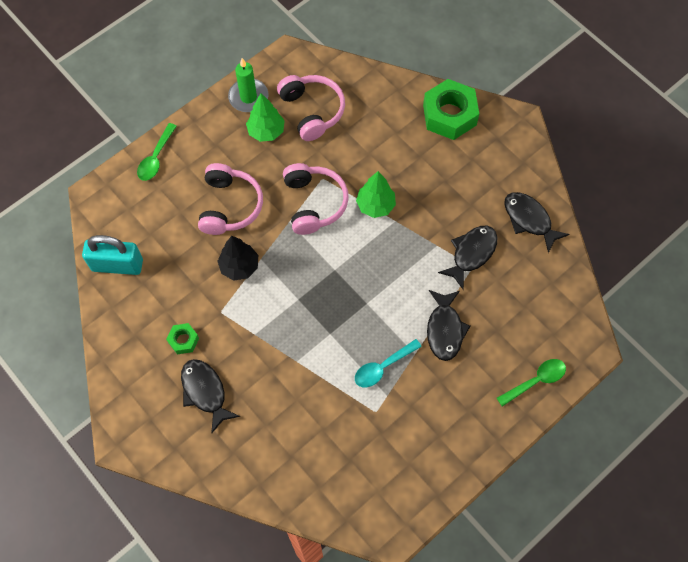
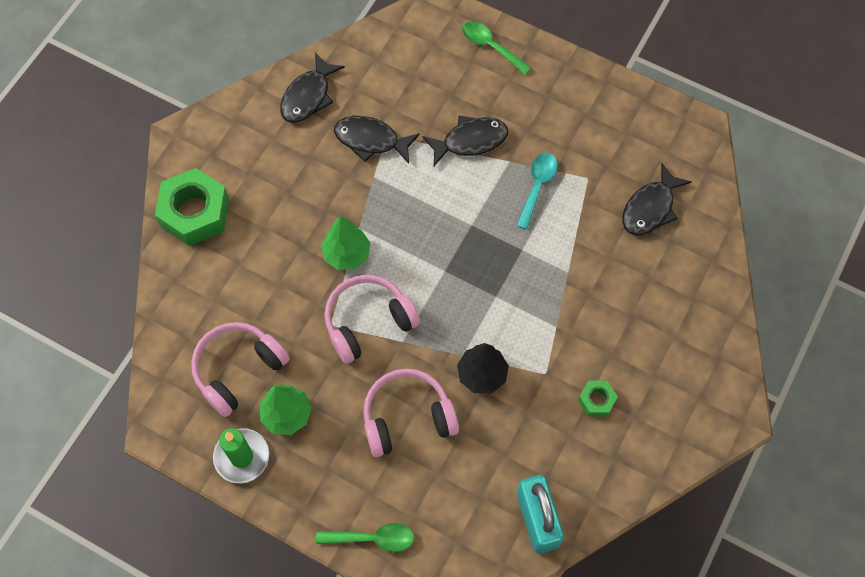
camera: 110 degrees left, 0 degrees up
(205, 392) = (644, 352): black fish -> black fish (650, 208)
(382, 367) = (537, 186): turquoise spoon -> turquoise spoon turned 105 degrees counterclockwise

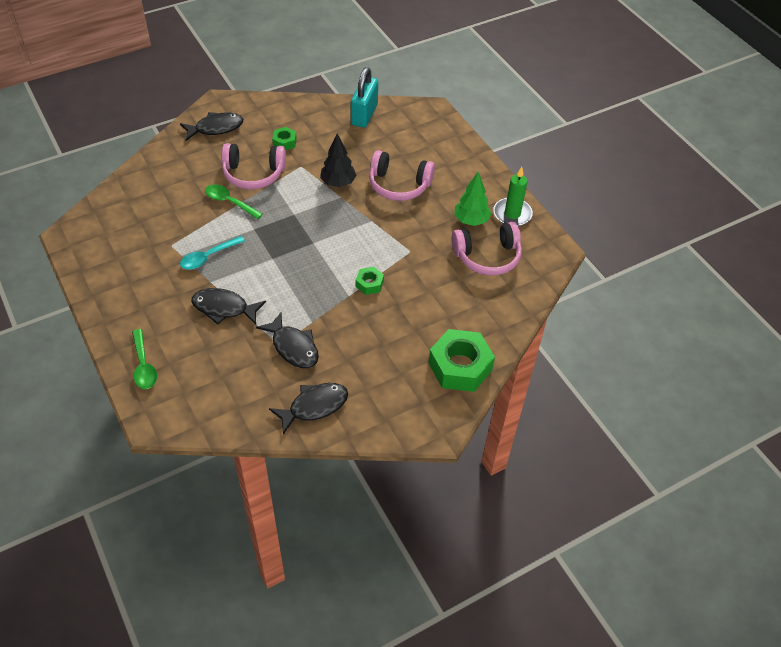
camera: 150 degrees left, 15 degrees down
(346, 254) = (369, 284): green tree -> green nut
(368, 322) = (385, 240): pink headphones -> pink headphones (253, 174)
(372, 538) = (459, 147): green spoon -> green spoon (229, 202)
(650, 208) = (152, 209): black fish -> black fish (215, 128)

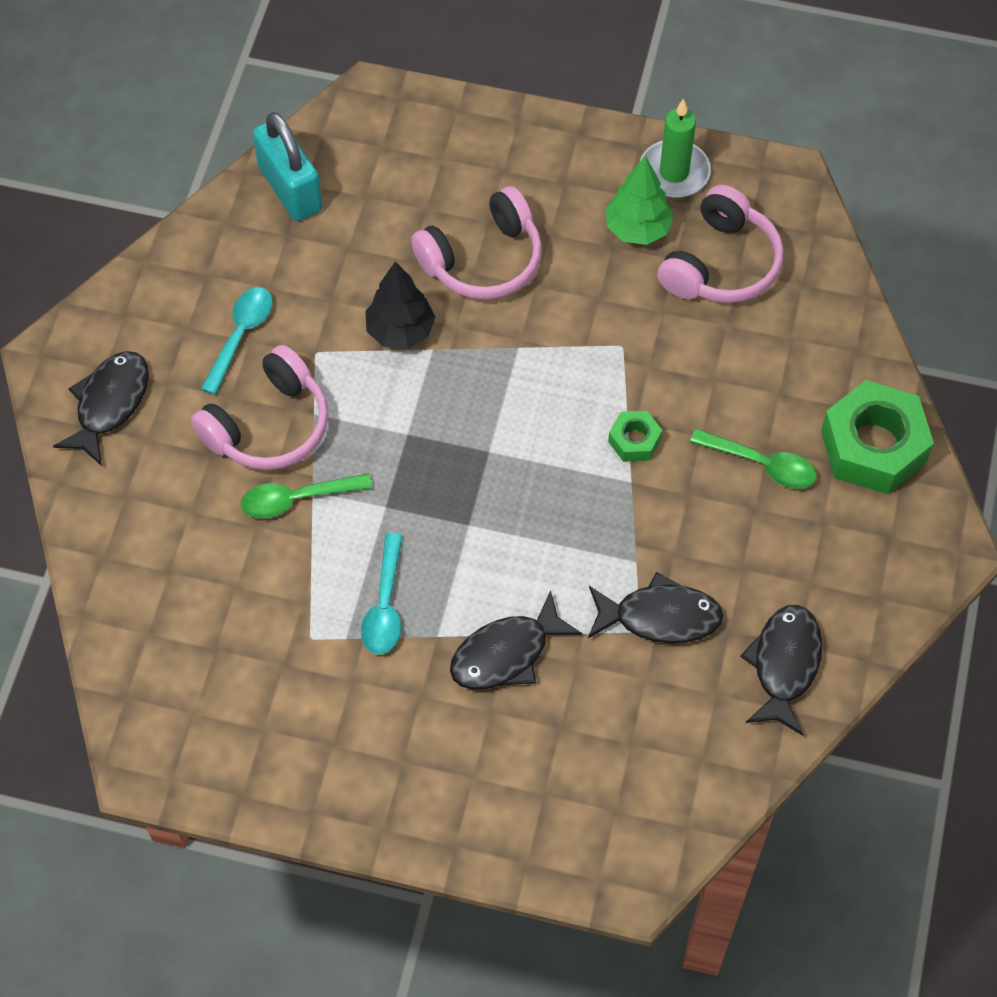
camera: 45 degrees left, 10 degrees up
(143, 366) = (519, 829): green spoon -> green spoon (762, 464)
(284, 142) = (241, 335): green nut -> turquoise spoon

